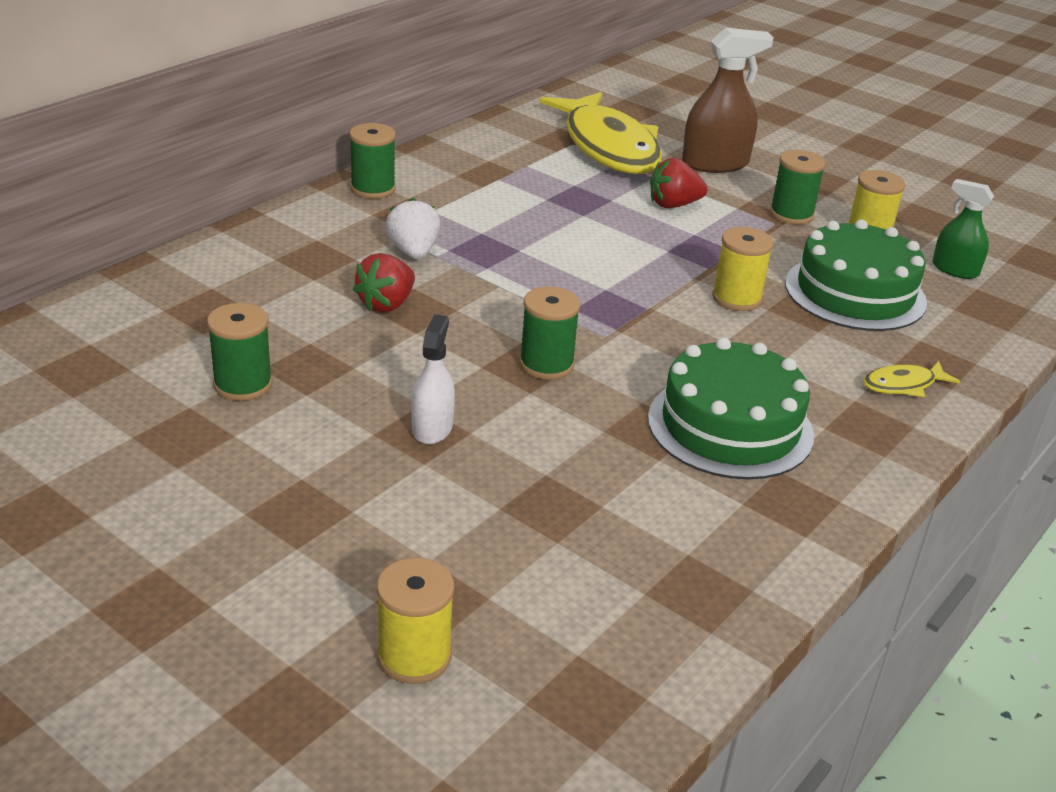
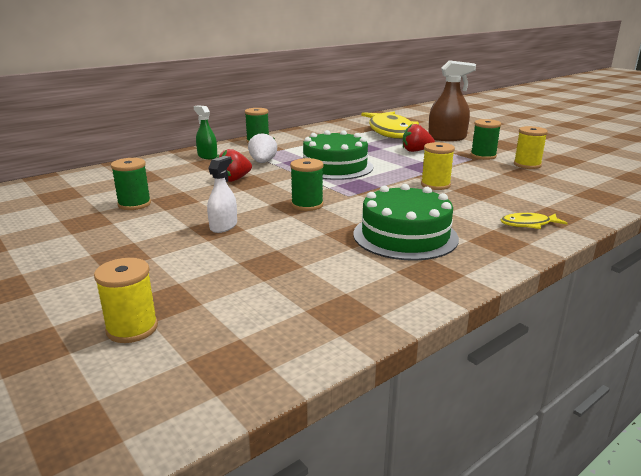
camera: 15 degrees right, 10 degrees down
(855, 293) = (510, 185): green cake -> green cake (335, 167)
(955, 270) = (579, 179): green spray bottle -> green spray bottle (207, 156)

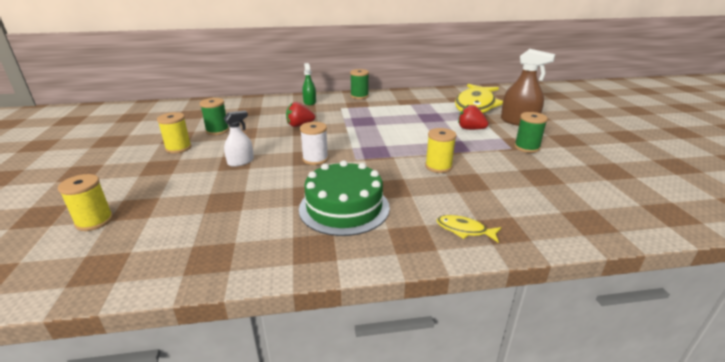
camera: 30 degrees right, 5 degrees up
(263, 162) = (337, 115): white strawberry -> none
(307, 205) = (315, 159): green spool -> white spool
(335, 167) = (382, 130): green cake -> none
(527, 165) = (558, 167): yellow spool -> yellow spool (178, 148)

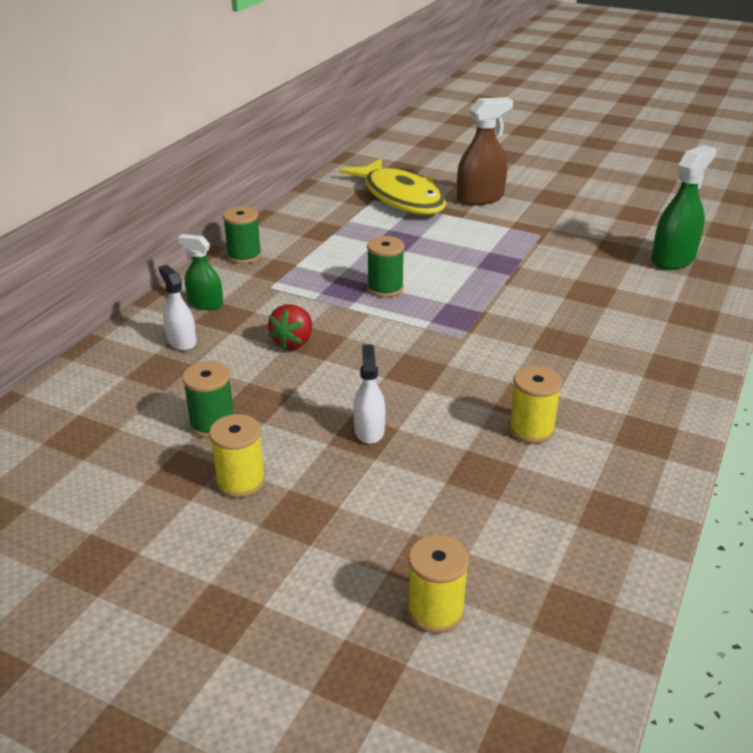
camera: 55 degrees left, 5 degrees up
(275, 107) = (181, 341): none -> white spray bottle
(315, 159) = (430, 366): white spool -> none
(344, 207) = (579, 388): green cake -> none
(438, 166) = (540, 293): yellow spool -> yellow spool (531, 429)
(464, 230) = (680, 336): yellow fish -> none
(470, 129) = (465, 232): red strawberry -> none
(526, 147) = (549, 226): green spool -> green spool (385, 288)
(573, 200) = (673, 259): none -> green spray bottle

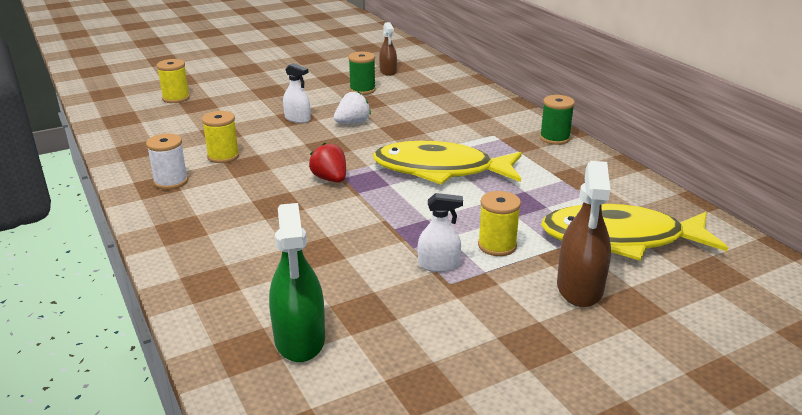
camera: 125 degrees right, 5 degrees down
(109, 435) = (388, 71): none -> brown spray bottle
(181, 341) = (454, 99): white spray bottle -> white spray bottle (438, 265)
(205, 303) = (494, 113): green spray bottle -> none
(240, 481) = (311, 86): yellow spool -> yellow spool (497, 246)
(293, 342) = (411, 124): red strawberry -> red strawberry (330, 179)
(334, 382) = (352, 123): none -> white strawberry
(385, 288) = (440, 170): green spool -> yellow fish
(626, 430) = (171, 182): none -> white spool

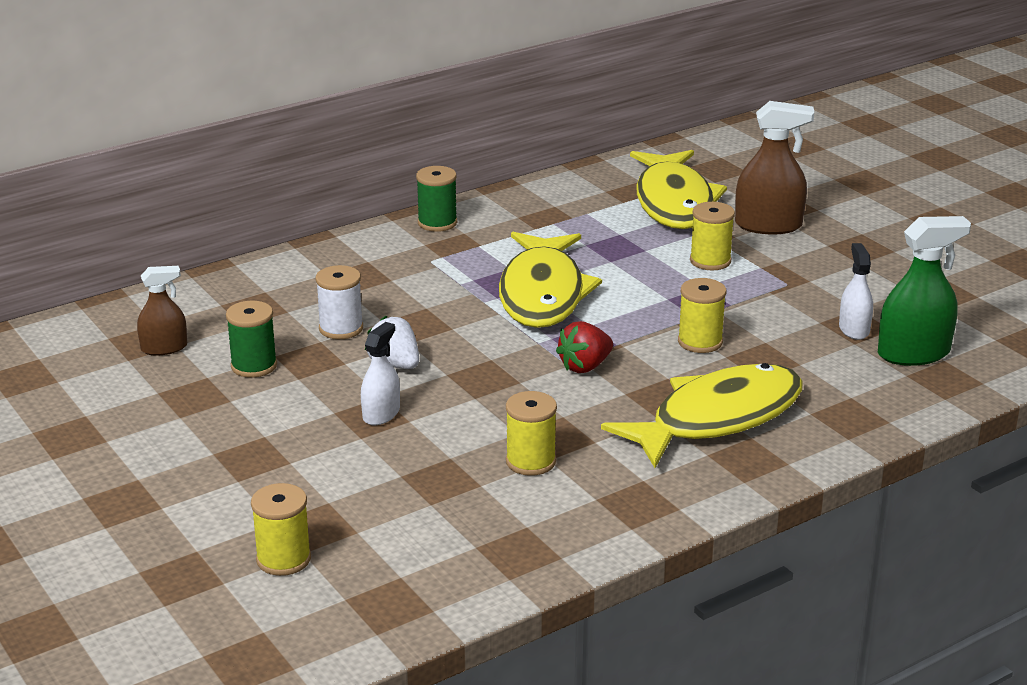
camera: 95 degrees left, 0 degrees up
(171, 182) = (623, 493): white spool -> white spool (341, 328)
(239, 222) = (717, 418): none -> yellow fish
(352, 226) = (700, 342): none -> yellow spool
(438, 265) = (759, 290): white spray bottle -> white spray bottle (854, 329)

